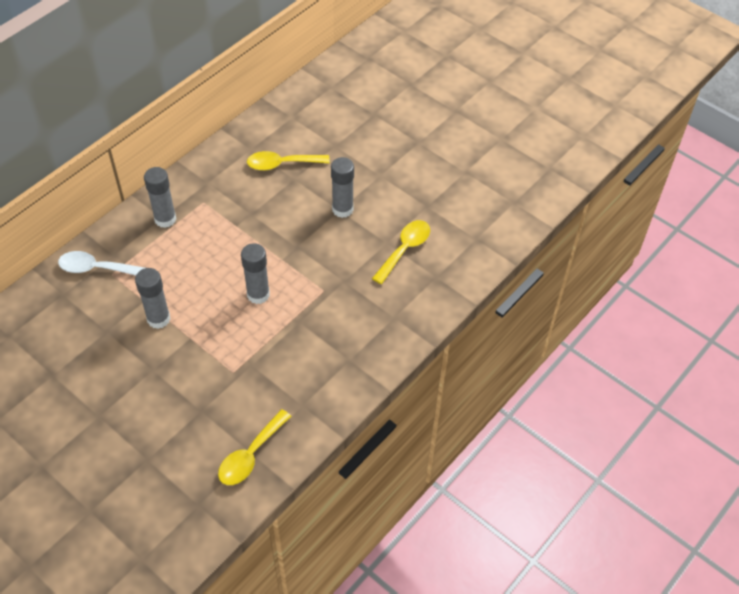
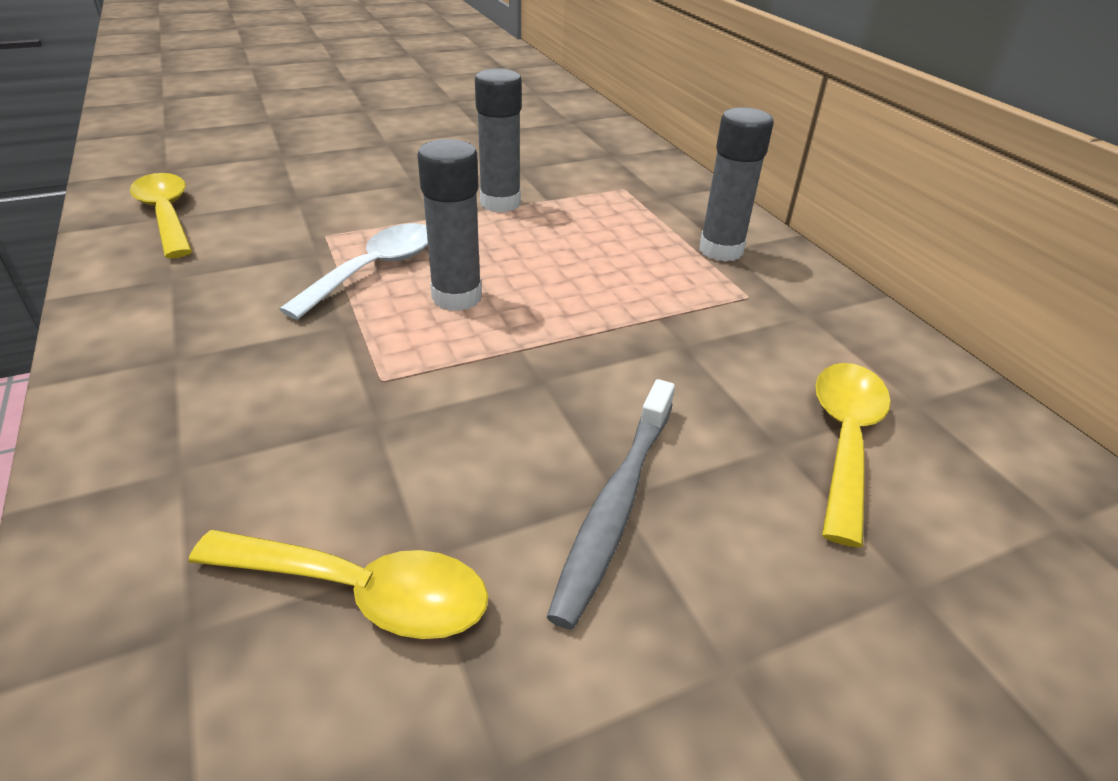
camera: 115 degrees right, 15 degrees down
(97, 268) = (643, 181): white spoon -> white spoon (374, 270)
(342, 209) = (616, 504): grey glue stick -> grey toothbrush
(404, 250) = (360, 592): yellow spoon -> yellow spoon turned 45 degrees counterclockwise

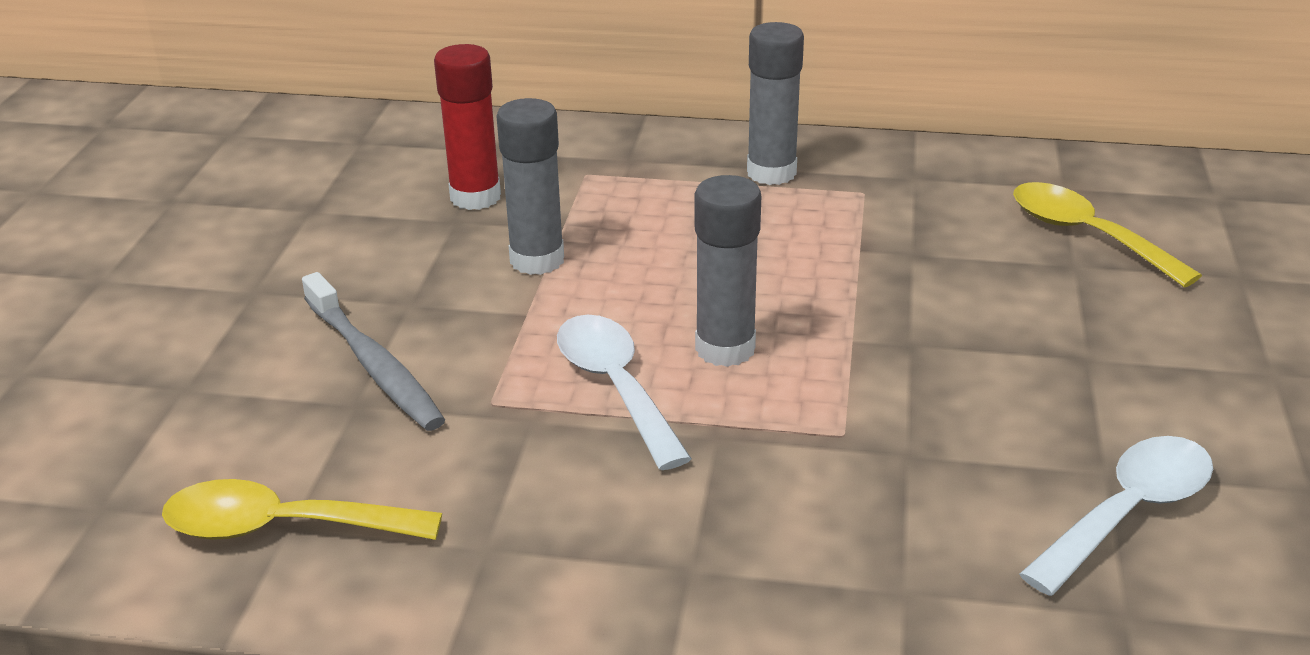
camera: 55 degrees left, 5 degrees down
(360, 592) = (1128, 513): yellow spoon -> white spoon
(551, 166) = (475, 197): none -> red glue stick
(616, 504) = (1097, 362): grey toothbrush -> grey toothbrush (373, 364)

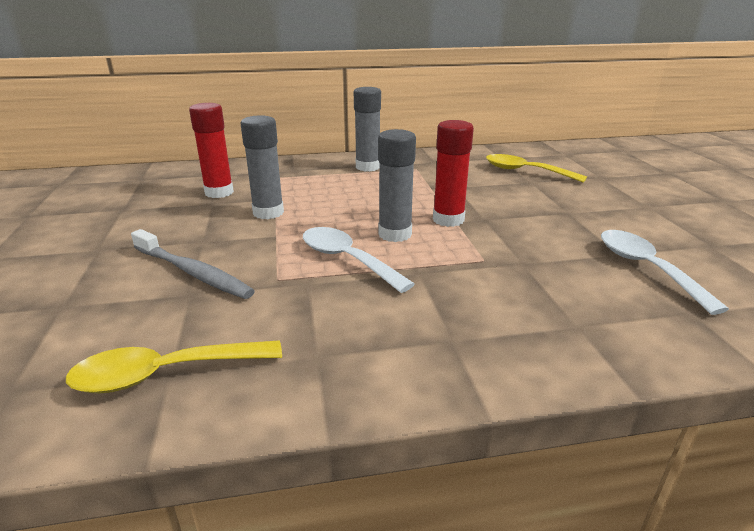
camera: 20 degrees left, 5 degrees down
(841, 333) = (448, 220): none -> red glue stick
(1128, 513) = (646, 268): white spoon -> white spoon turned 45 degrees counterclockwise

